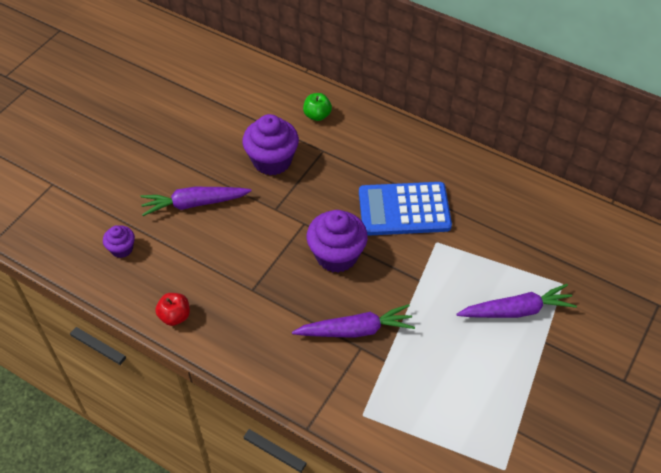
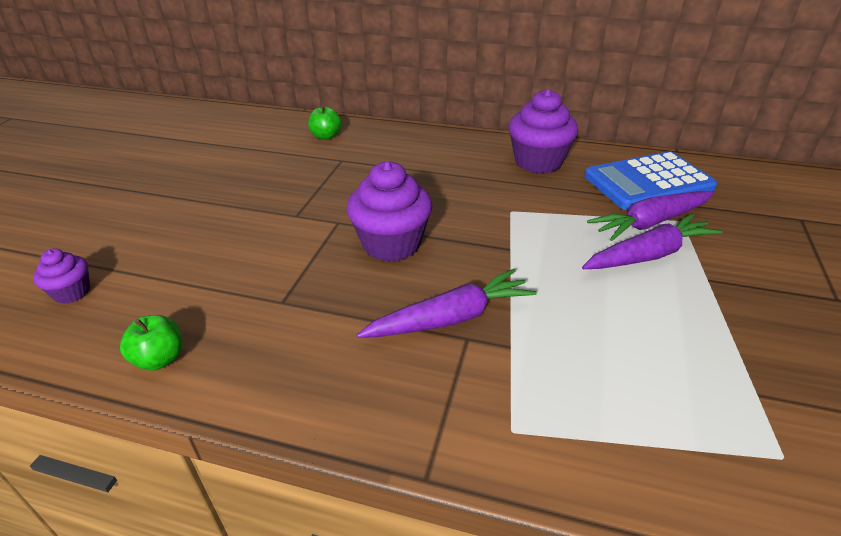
camera: 15 degrees left, 15 degrees down
(175, 316) = (160, 359): red apple -> green apple
(194, 204) = (183, 228): purple carrot -> purple carrot (650, 223)
(272, 161) = (282, 176): purple cupcake -> purple cupcake (538, 162)
(404, 209) = (457, 190): blue calculator -> blue calculator (648, 182)

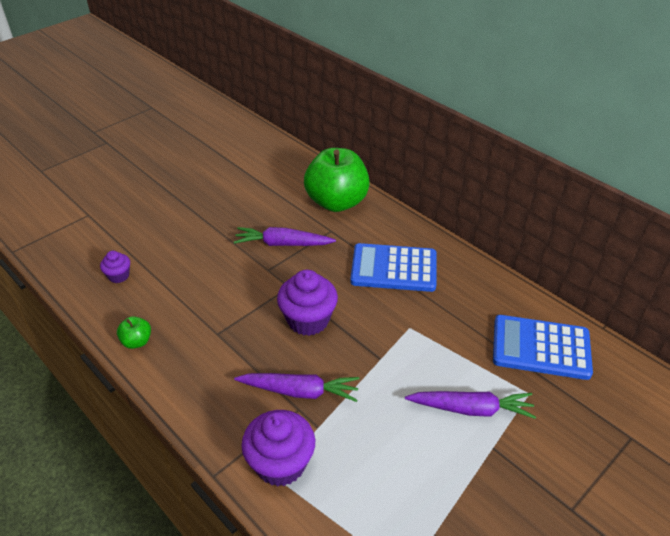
camera: 30 degrees right, 5 degrees up
(326, 136) = (337, 202): green apple -> green apple, size x2.41
(442, 169) = (394, 268): none -> blue calculator
(538, 162) = (472, 291): purple cupcake -> purple cupcake (280, 464)
(650, 223) = (502, 384): purple carrot -> purple carrot (282, 244)

